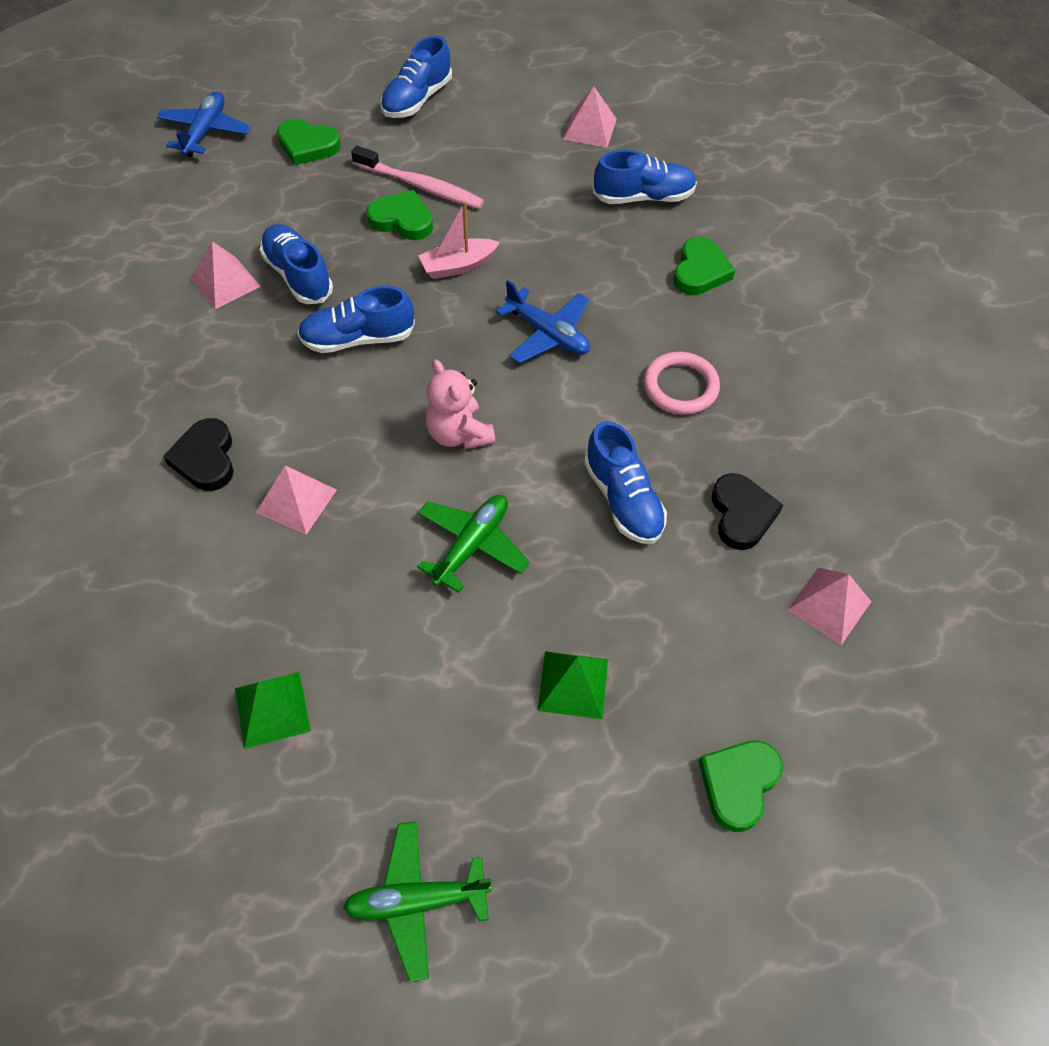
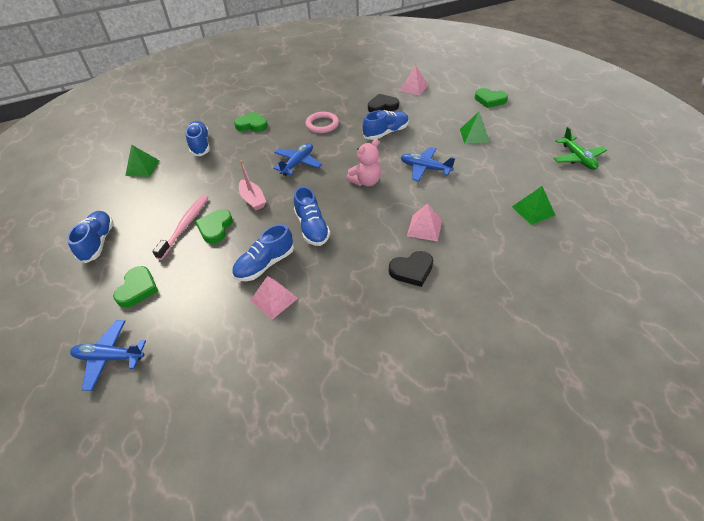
camera: 95 degrees left, 10 degrees down
(417, 99) = (98, 242): blue shoe -> blue shoe turned 120 degrees counterclockwise
(471, 545) = (425, 168): green plane -> blue plane
(590, 129) = (142, 168): pink pyramid -> green pyramid

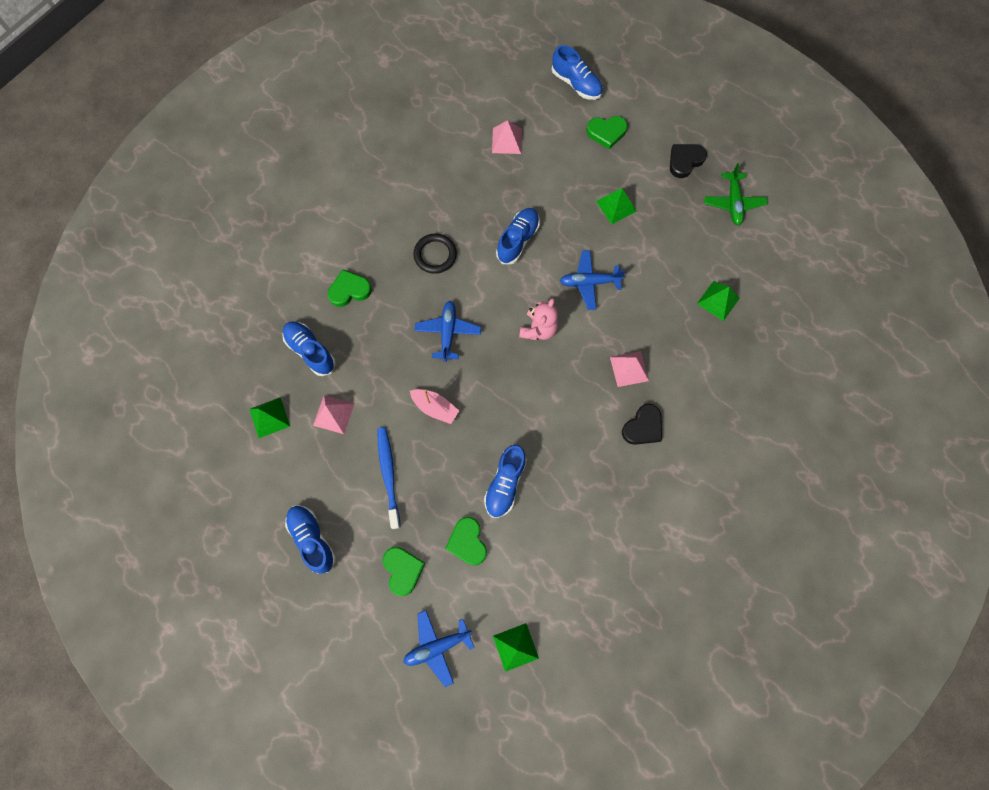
camera: 30 degrees left, 25 degrees up
(171, 392) = (515, 647): none -> green pyramid
(185, 225) = (388, 475): pink toothbrush -> blue toothbrush
(215, 228) = (423, 463): green heart -> green heart (467, 542)
(274, 299) = (539, 518): pink pyramid -> pink pyramid (333, 414)
(312, 228) = (521, 418): blue shoe -> blue shoe (576, 84)
(322, 124) = (435, 255): pink ring -> black ring
(382, 106) = (488, 192): black heart -> black heart (685, 161)
(577, 158) = (733, 203): green plane -> green plane turned 45 degrees clockwise

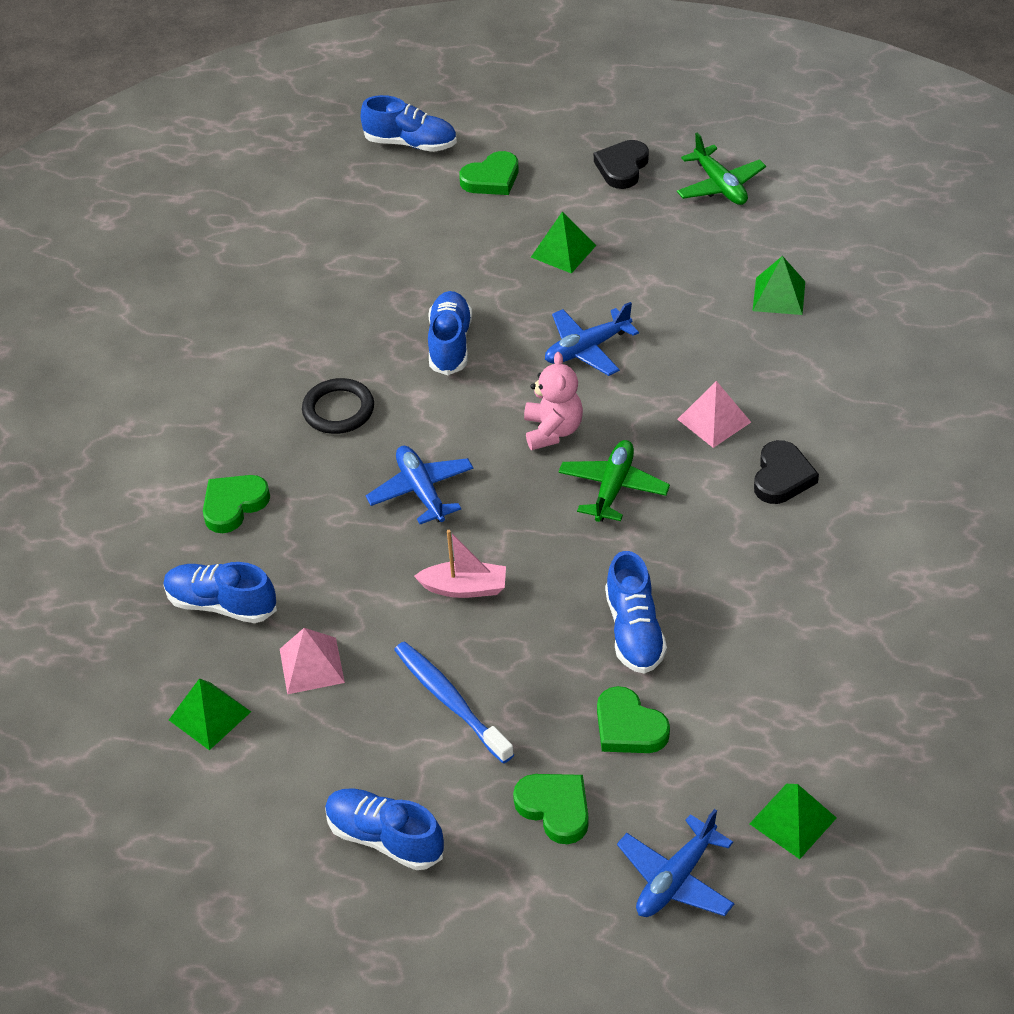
camera: 25 degrees left, 25 degrees down
(506, 141) = (354, 241): pink pyramid -> none
(548, 385) = (613, 488): none -> green plane

